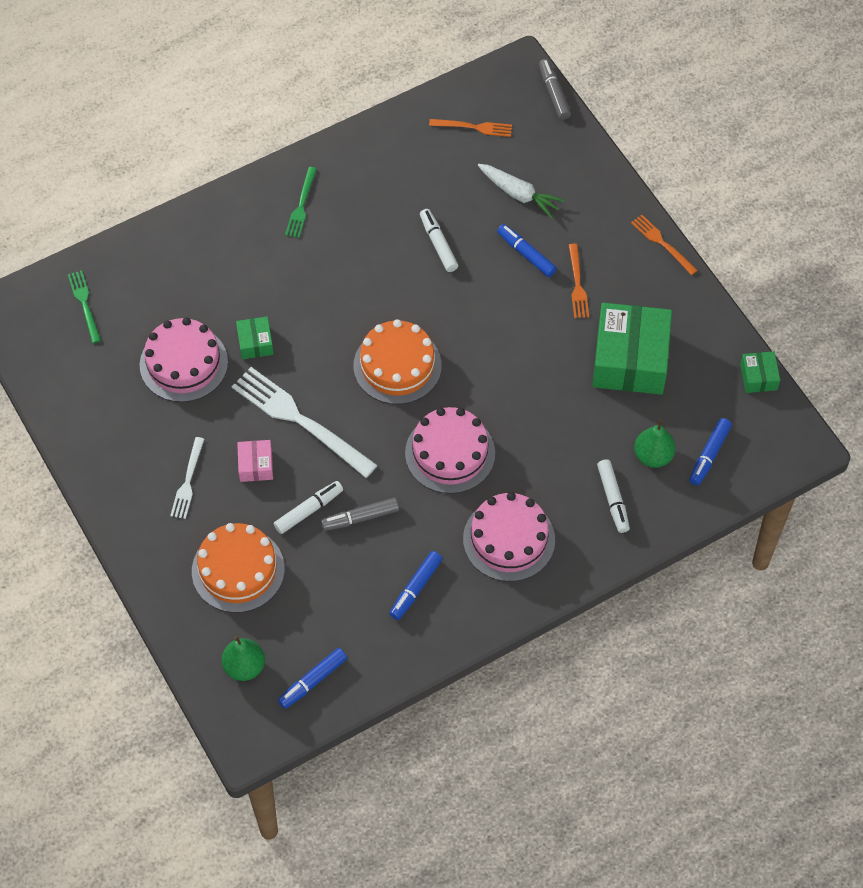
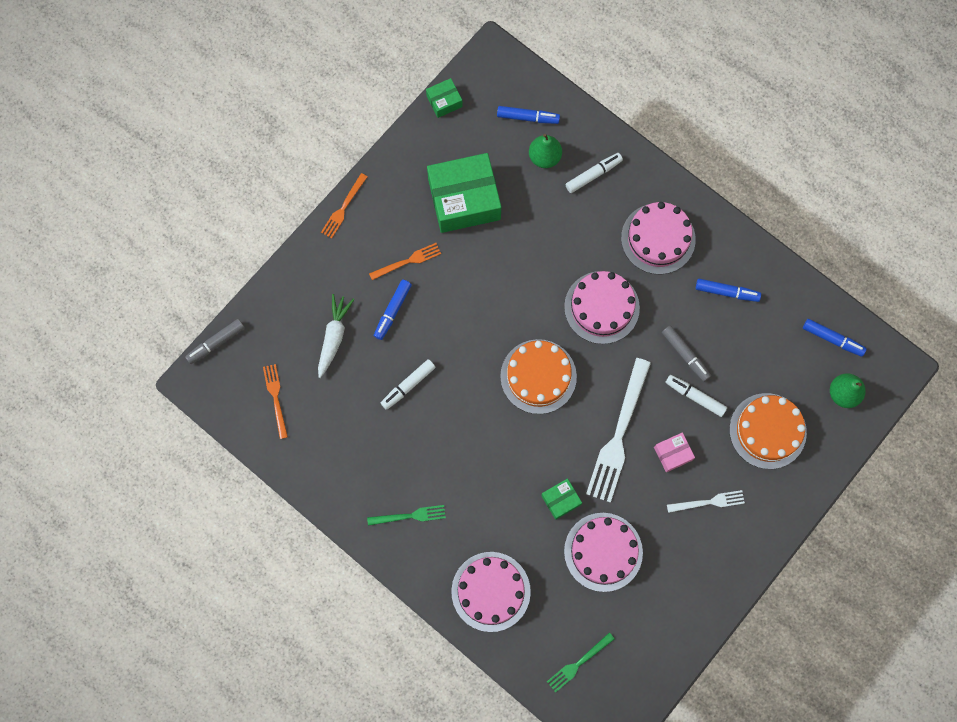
camera: 110 degrees left, 15 degrees up
(192, 251) = (490, 591): none -> pink cake

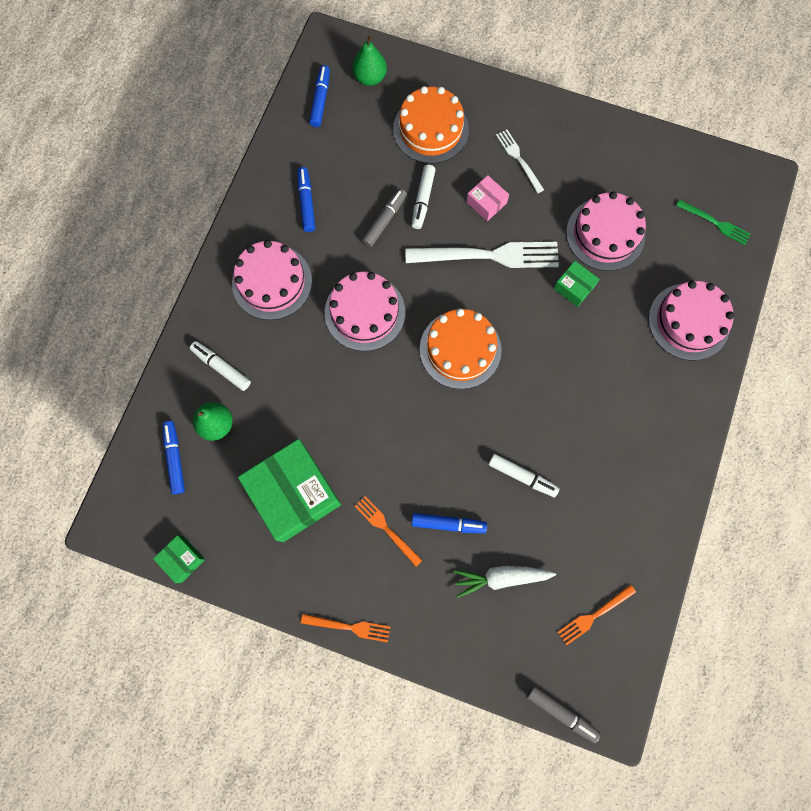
camera: 110 degrees left, 0 degrees up
(410, 516) = (653, 424): green fork -> none

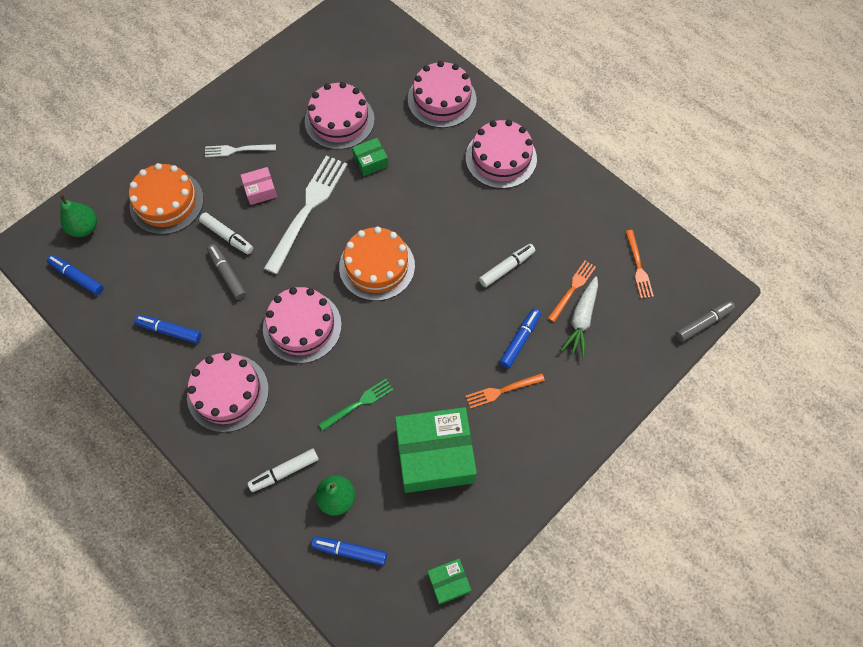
camera: 65 degrees left, 10 degrees down
(349, 627) = (572, 457): orange fork -> orange fork (572, 289)
(650, 414) = (501, 158): none -> pink cake
(715, 223) = (374, 46): green fork -> green fork (359, 403)

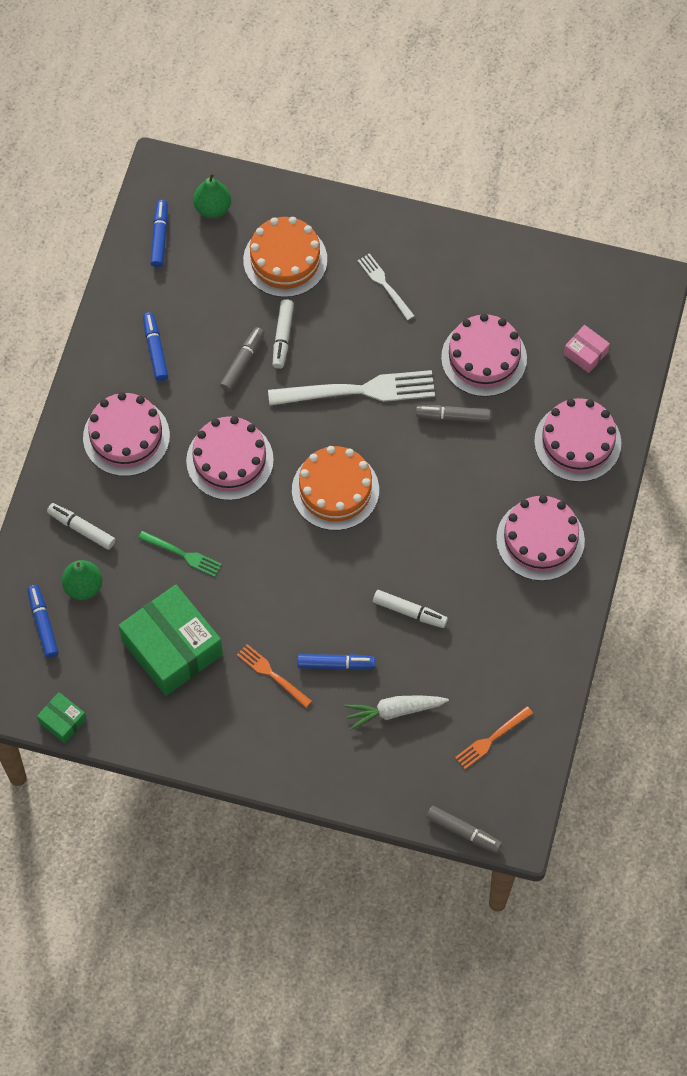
camera: 60 degrees right, 0 degrees up
(260, 190) = (352, 334): pink box -> pink box (585, 353)
(371, 161) = (453, 416): green box -> grey marker
(572, 289) = (424, 686): orange fork -> none

